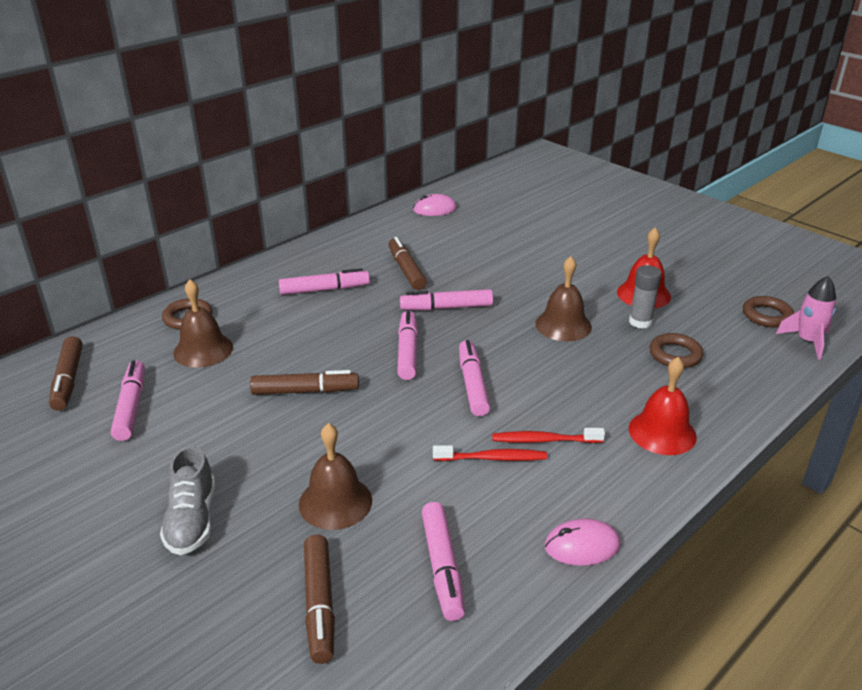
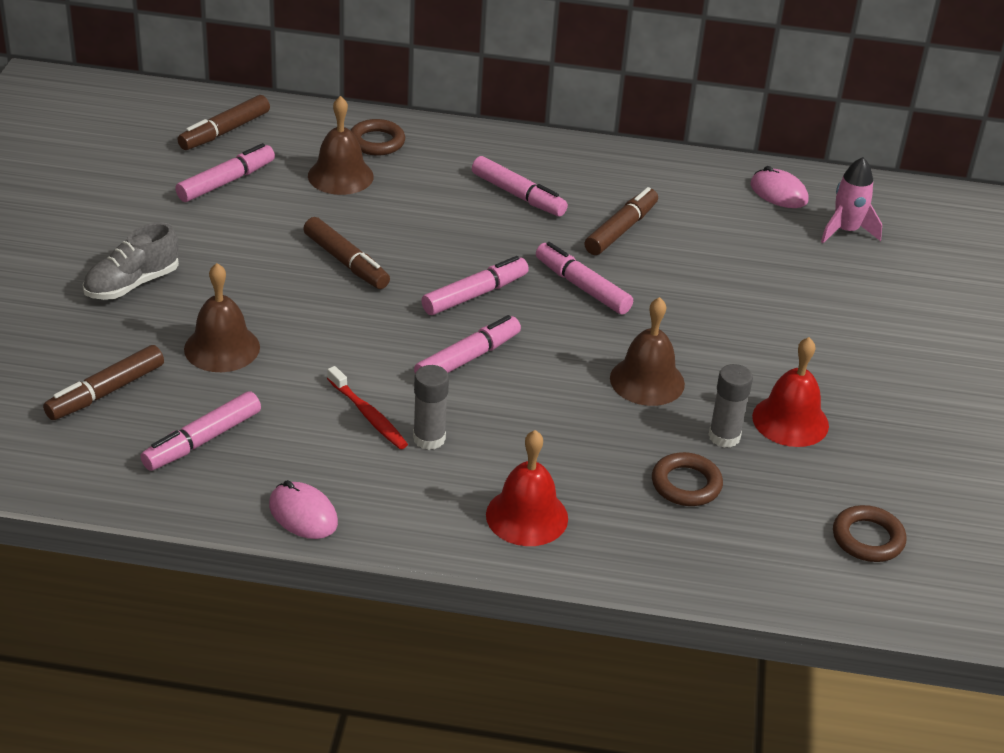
camera: 50 degrees right, 5 degrees up
(544, 440) = (429, 438): red toothbrush -> grey glue stick
(807, 341) = (846, 589): pink rocket -> pink rocket (846, 231)

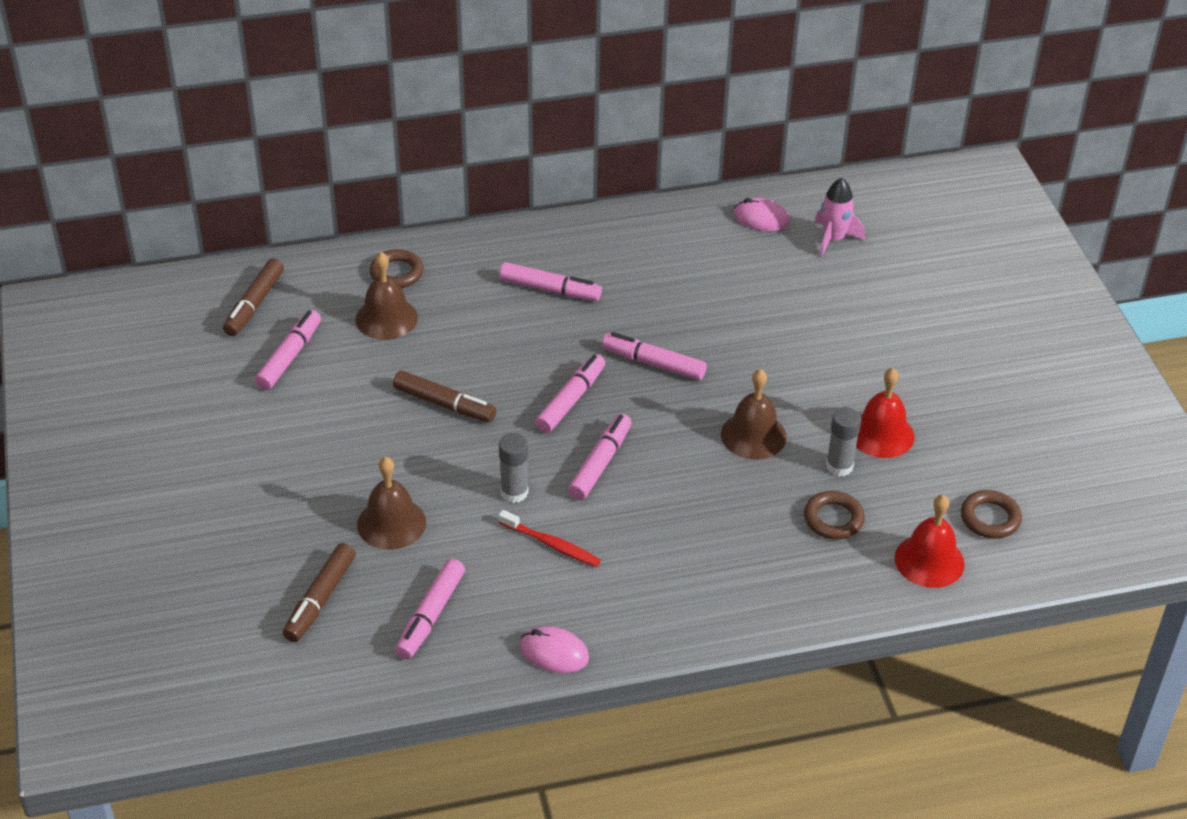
camera: 20 degrees left, 5 degrees up
(132, 284) = (274, 487): grey shoe -> none
(429, 438) = (613, 549): grey glue stick -> grey glue stick (514, 492)
(527, 516) = (729, 591): red bell -> red bell (929, 560)
(621, 230) = (654, 296): brown marker -> none

